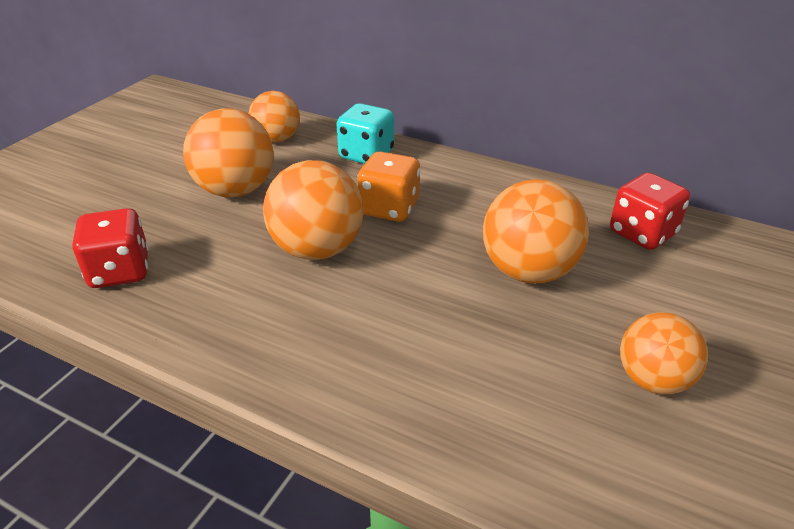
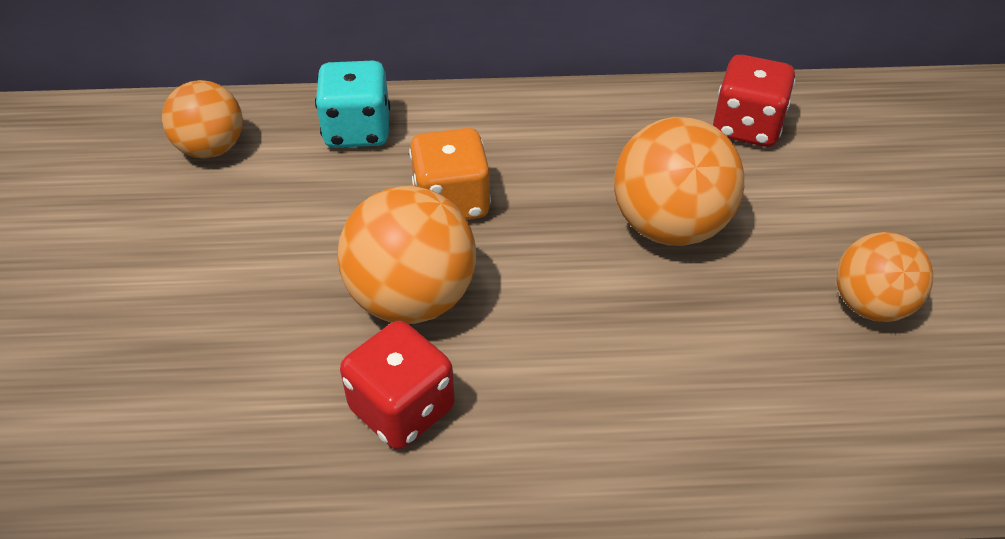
camera: 30 degrees left, 10 degrees up
(120, 271) = (176, 446): red dice -> red dice (402, 409)
(235, 190) = (225, 254): orange ball -> none

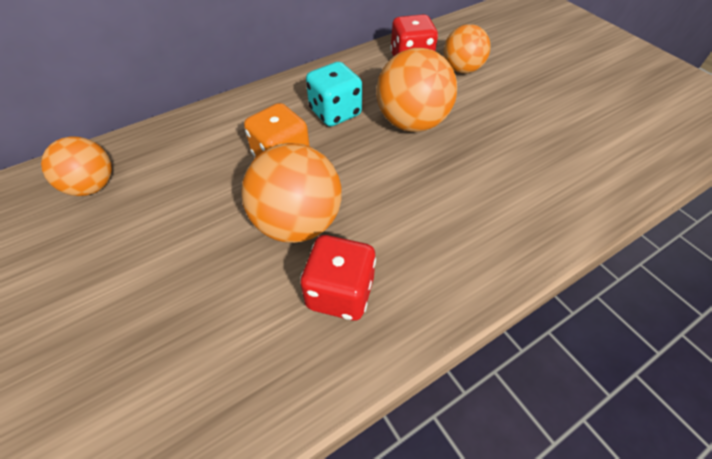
camera: 30 degrees left, 5 degrees up
(357, 130) = (191, 138): turquoise dice -> turquoise dice (335, 112)
(871, 305) = (534, 123): orange ball -> orange ball (462, 69)

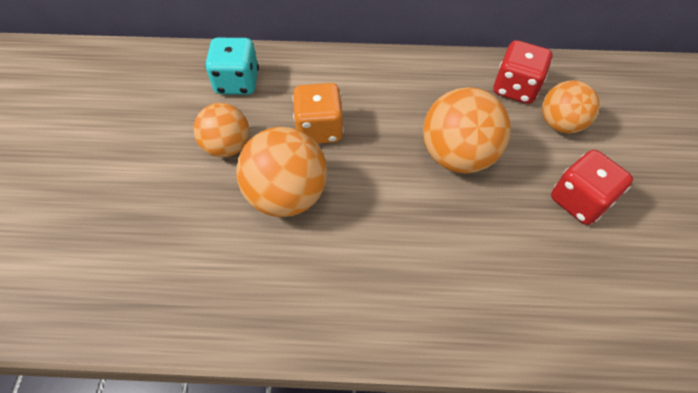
camera: 35 degrees right, 5 degrees up
(92, 186) = (173, 81): orange ball -> orange ball (227, 146)
(335, 112) = (396, 109): turquoise dice -> turquoise dice (237, 82)
(340, 293) = (272, 272): red dice -> red dice (579, 201)

